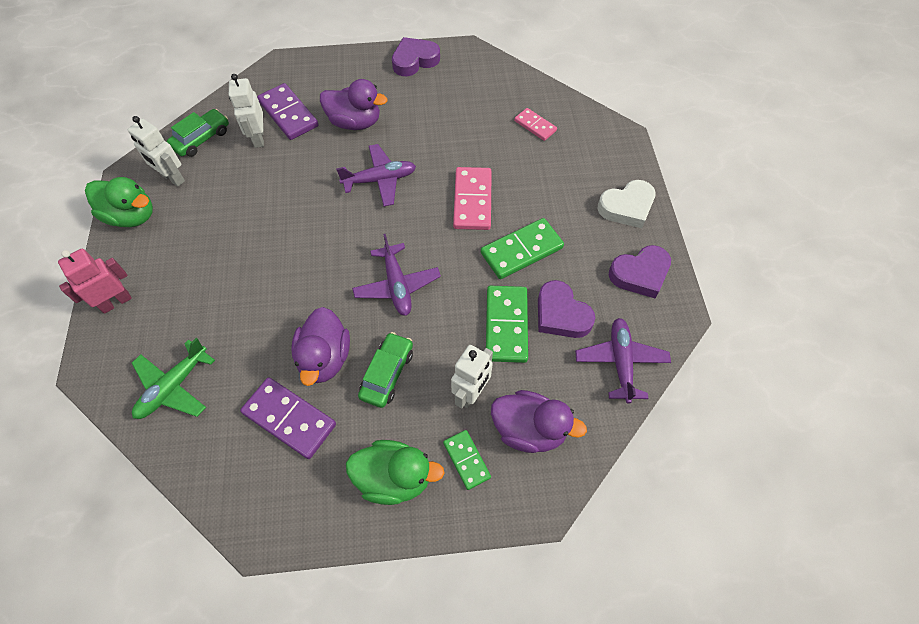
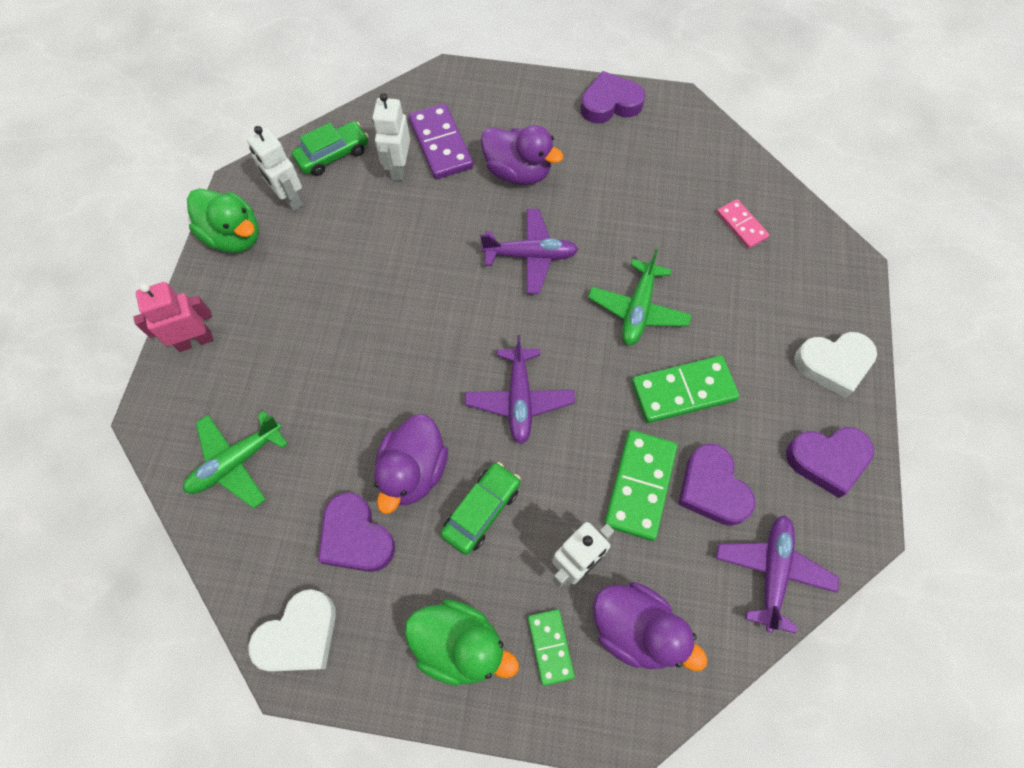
camera: 15 degrees right, 5 degrees up
(259, 506) = (299, 635): none -> white heart
(289, 419) = (356, 537): purple domino -> purple heart
(472, 200) = (638, 309): pink domino -> green plane

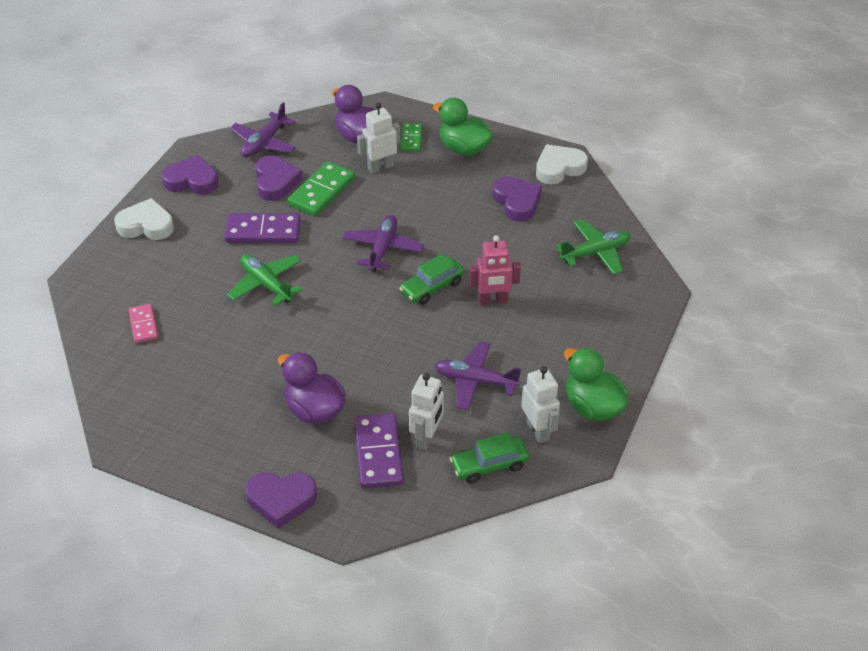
camera: 165 degrees left, 20 degrees down
(195, 341) = (627, 332): pink robot -> pink robot (493, 301)
(413, 471) = (471, 225): purple duck -> none
(481, 511) = (431, 199): green car -> green car (432, 287)
(530, 256) = (333, 338): purple plane -> purple plane (475, 381)
(610, 104) = (190, 459): purple heart -> purple heart (281, 500)
(638, 309) = (266, 284): green plane -> green plane turned 75 degrees counterclockwise
(683, 391) = (263, 231): green domino -> purple domino

